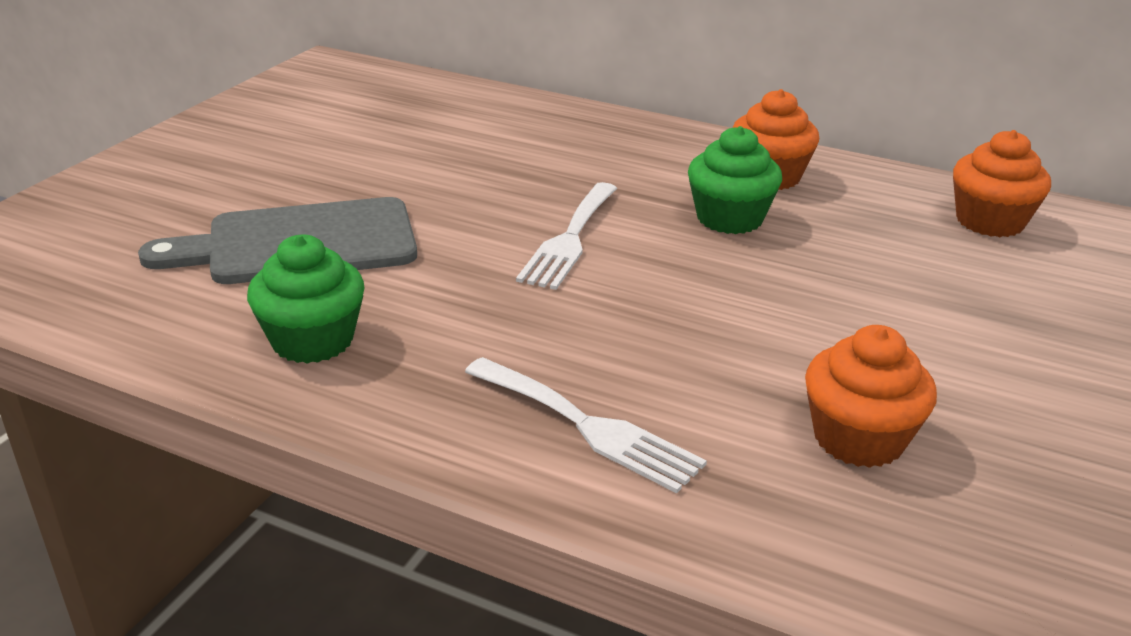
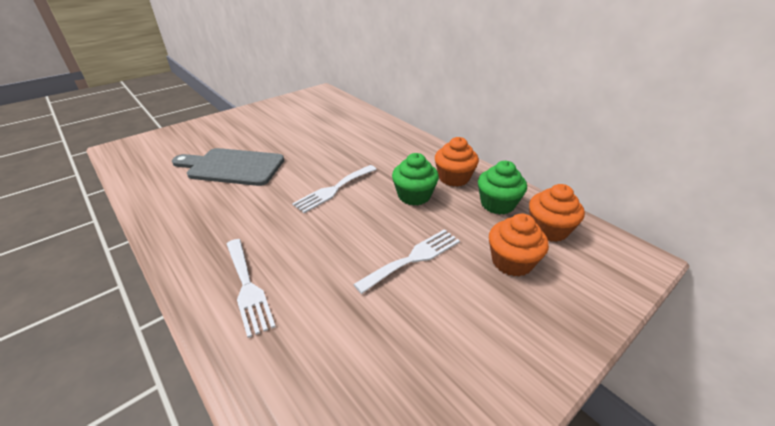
camera: 25 degrees right, 5 degrees up
(313, 340) = (192, 211): green cupcake -> green cupcake (497, 204)
(826, 310) = (413, 258): none -> white fork
(858, 438) = (359, 338): orange cupcake -> orange cupcake (512, 262)

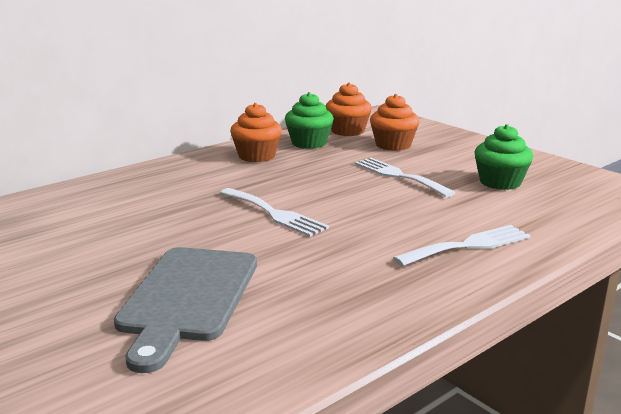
camera: 90 degrees left, 15 degrees down
(414, 196) = (292, 174): green cupcake -> green cupcake (500, 182)

